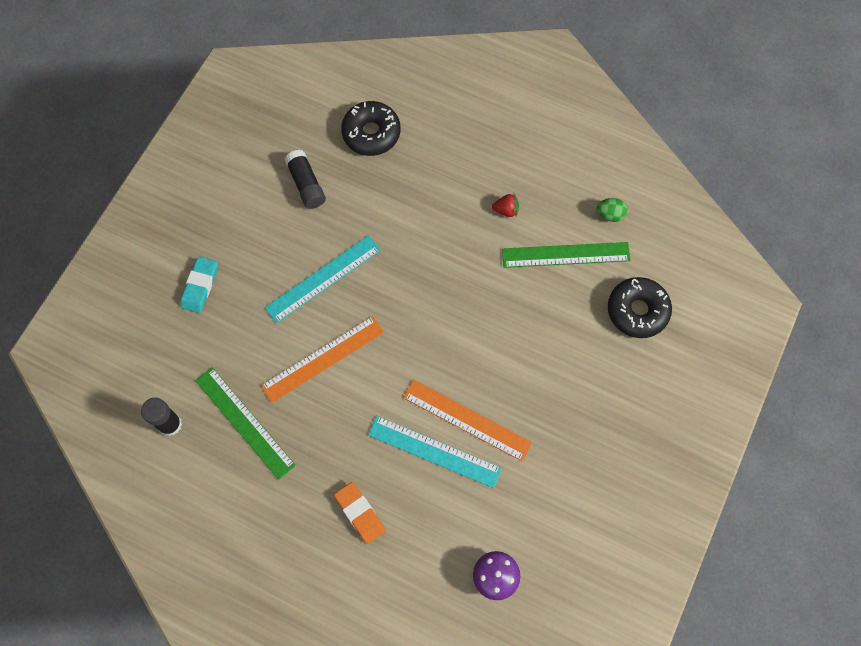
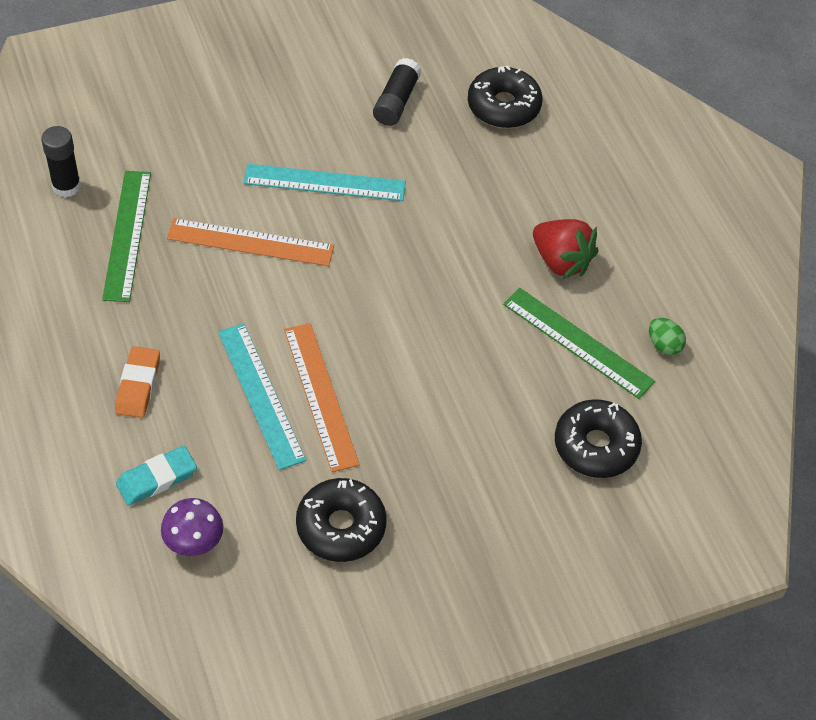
camera: 40 degrees right, 15 degrees down
(200, 286) = (213, 106): turquoise eraser -> turquoise eraser (157, 478)
(506, 210) = (561, 261): red strawberry -> red strawberry, size x1.93
(561, 489) = (341, 527): none -> black donut

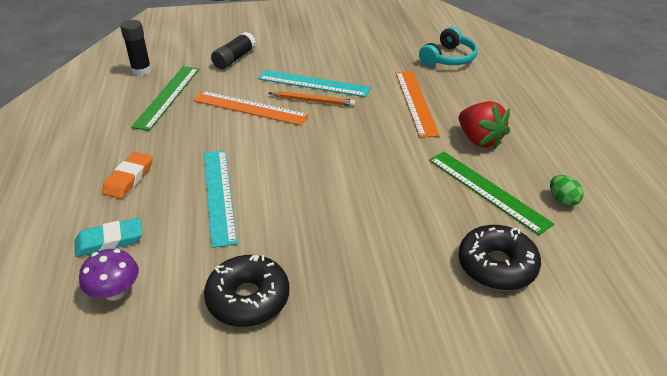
camera: 15 degrees right, 15 degrees down
(321, 395) = (266, 201): orange ruler -> orange ruler (416, 102)
(333, 218) = (313, 101): none -> orange pencil
(396, 101) = (375, 50): black glue stick -> black glue stick (234, 59)
(503, 106) = (448, 58): black donut -> turquoise headphones

